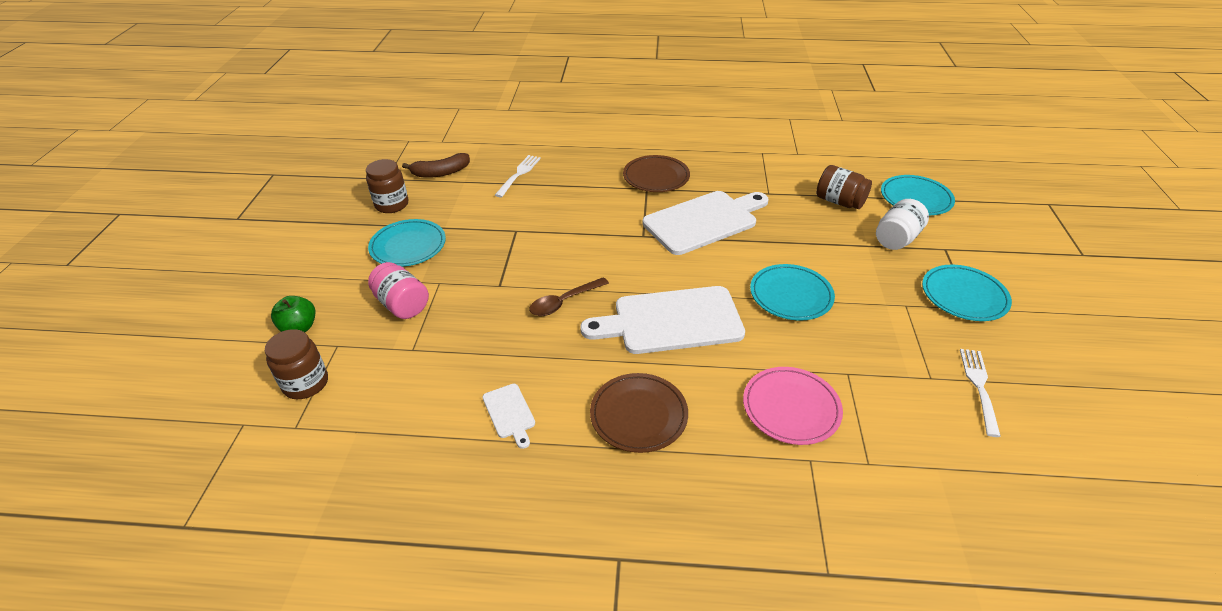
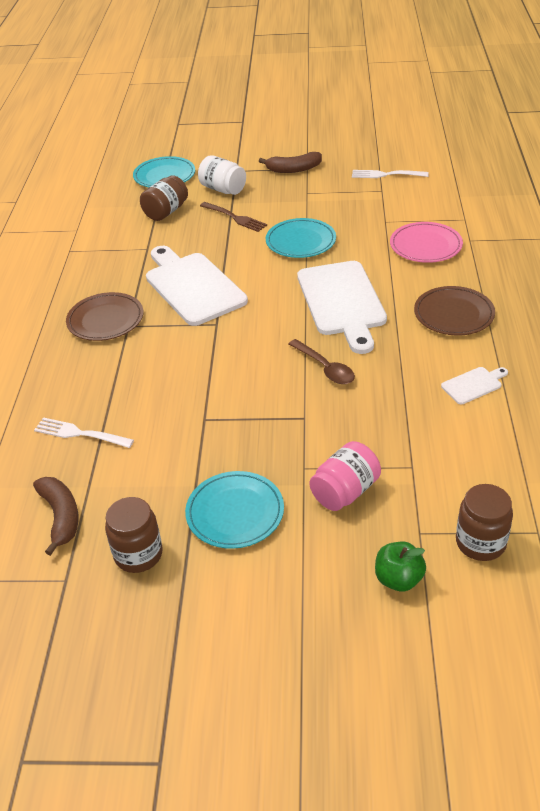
camera: 90 degrees left, 0 degrees up
(835, 247) = (234, 217): none -> brown fork
(964, 296) = (293, 169): turquoise plate -> brown banana

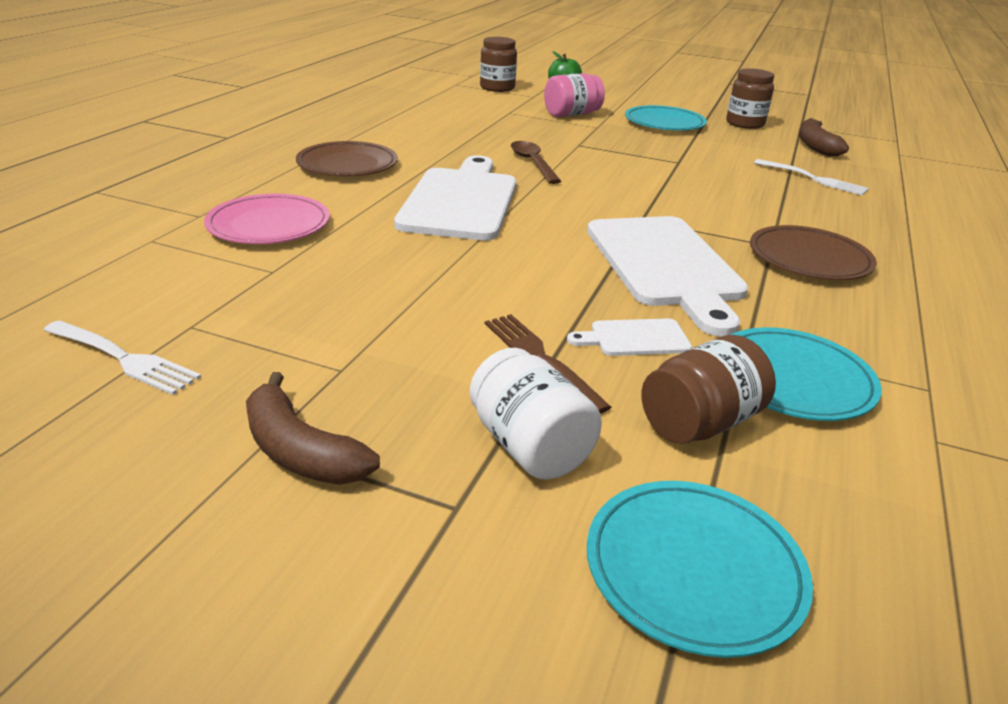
camera: 165 degrees left, 10 degrees down
(293, 169) = (301, 451): brown banana -> brown banana turned 150 degrees counterclockwise
(300, 241) = (447, 280): turquoise plate -> turquoise plate (793, 379)
(473, 385) = (403, 129): white cutting board -> white cutting board (635, 338)

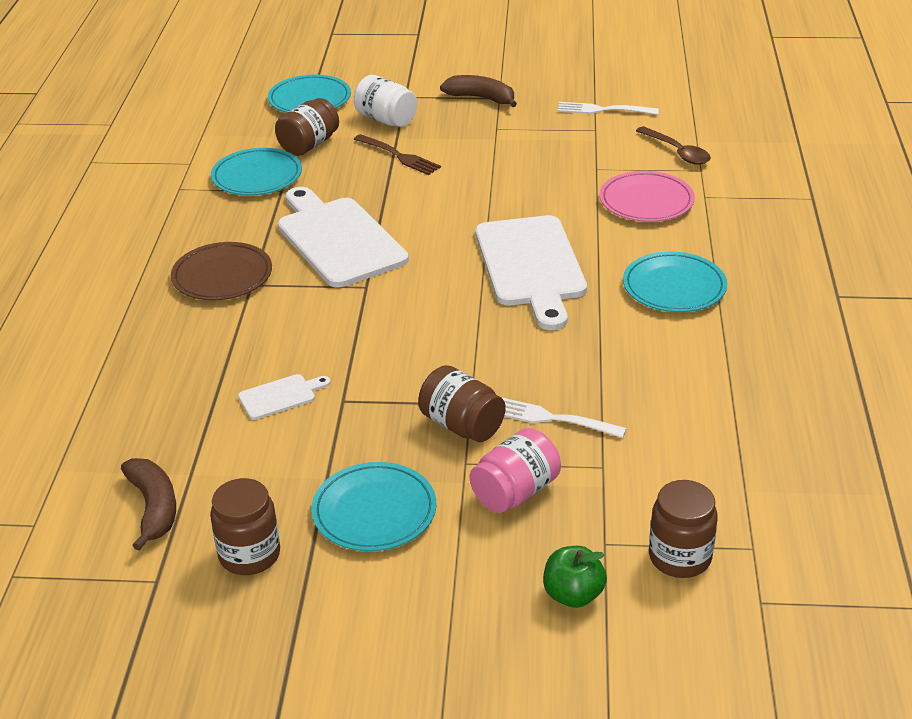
camera: 165 degrees right, 5 degrees up
(347, 164) = (674, 287): brown plate -> turquoise plate
(533, 163) = (502, 345): brown spoon -> brown spoon (677, 152)
(591, 138) = (462, 425): none -> brown jar
(635, 338) = (349, 179): white cutting board -> white cutting board (280, 396)
(812, 178) = (183, 411): white fork -> white fork (553, 418)

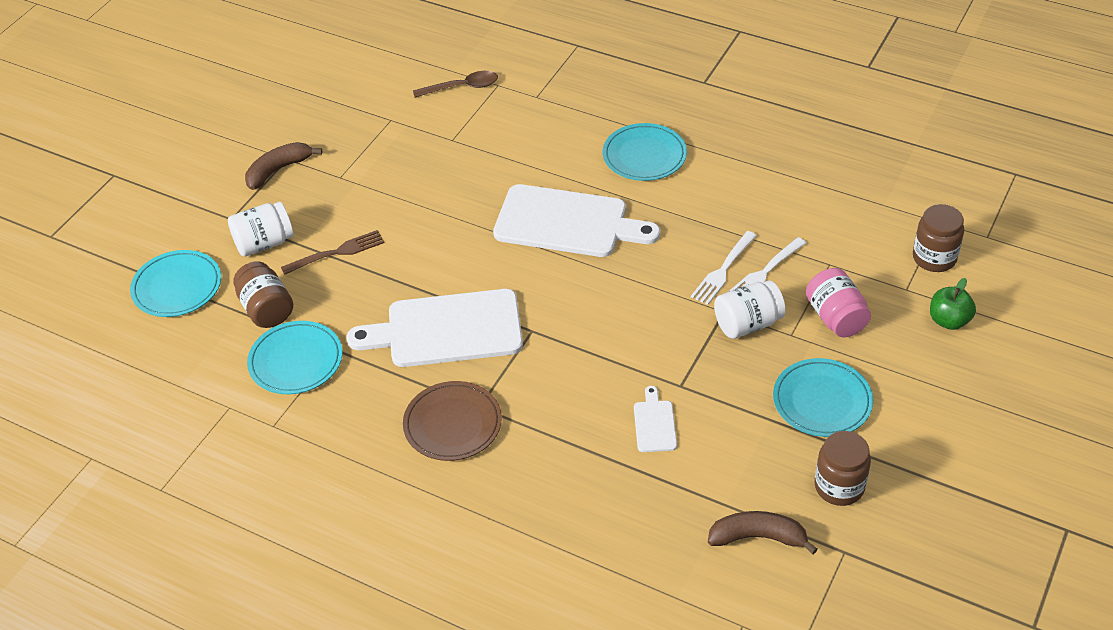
camera: 65 degrees left, 10 degrees up
(462, 425) = (747, 324): brown jar -> white jar
(604, 110) = (363, 104): white fork -> white fork (723, 270)
(646, 201) = (520, 129): pink plate -> none

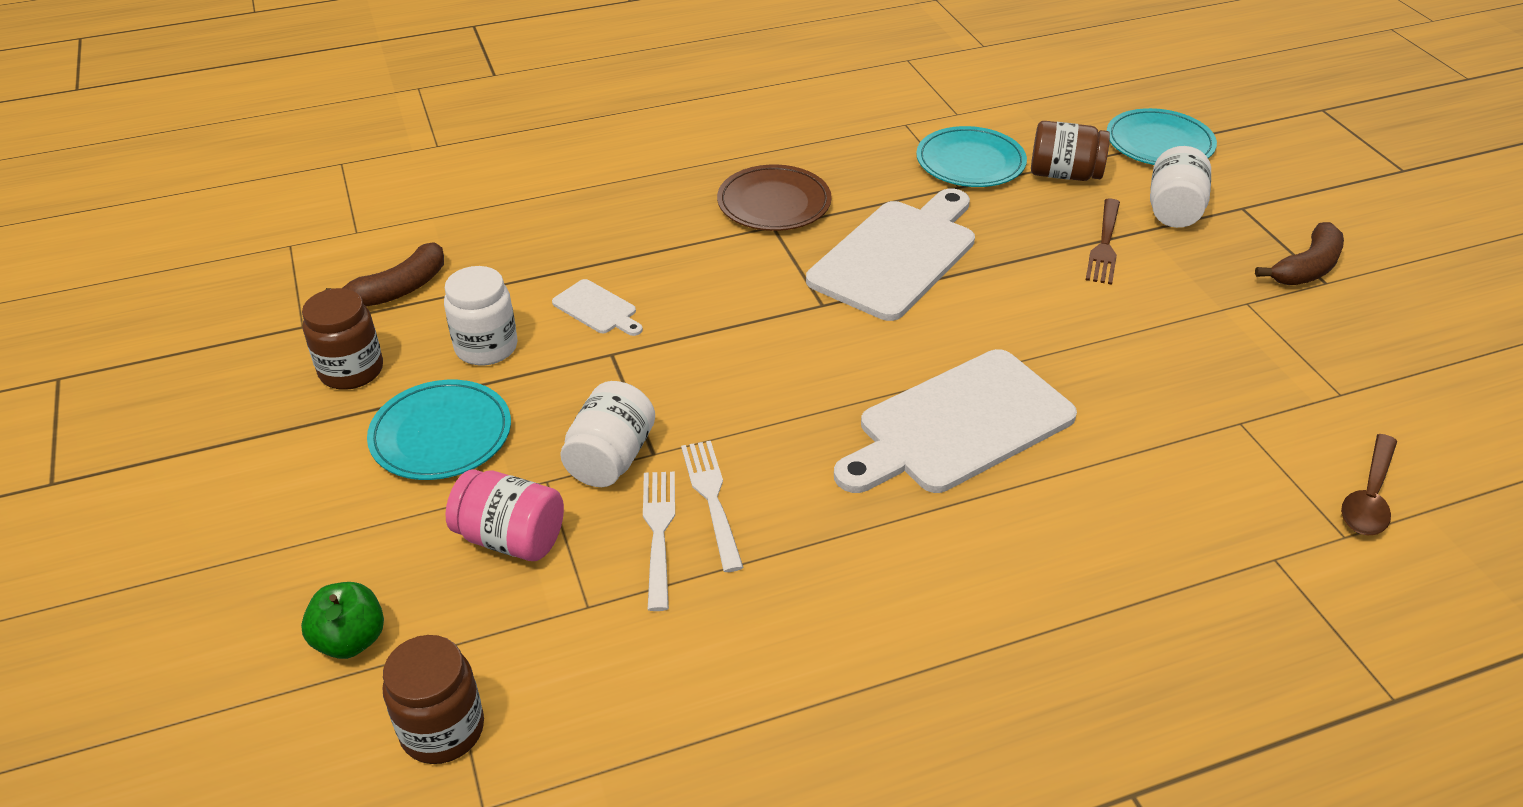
camera: 130 degrees right, 5 degrees down
(278, 170) = (1307, 268): brown banana -> brown banana turned 45 degrees clockwise
(644, 156) = (1013, 581): turquoise plate -> none
(745, 444) = (486, 347): none -> white jar

